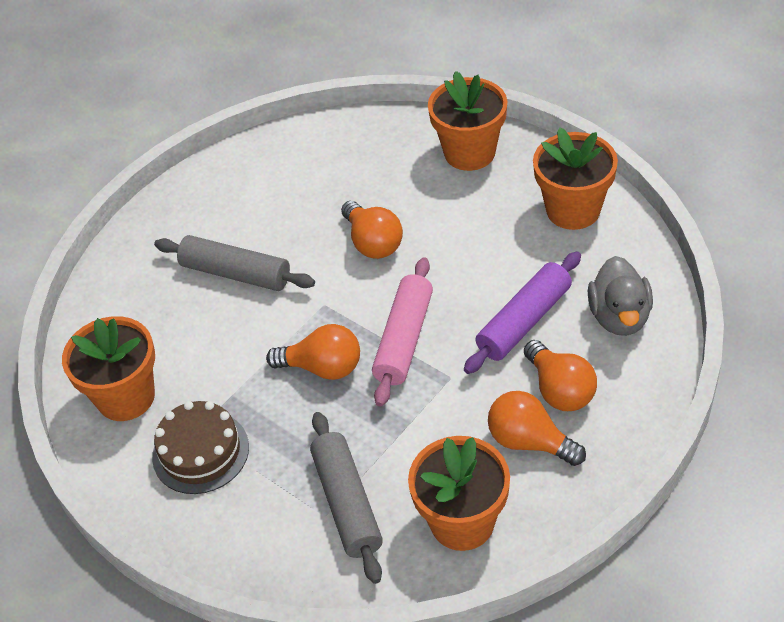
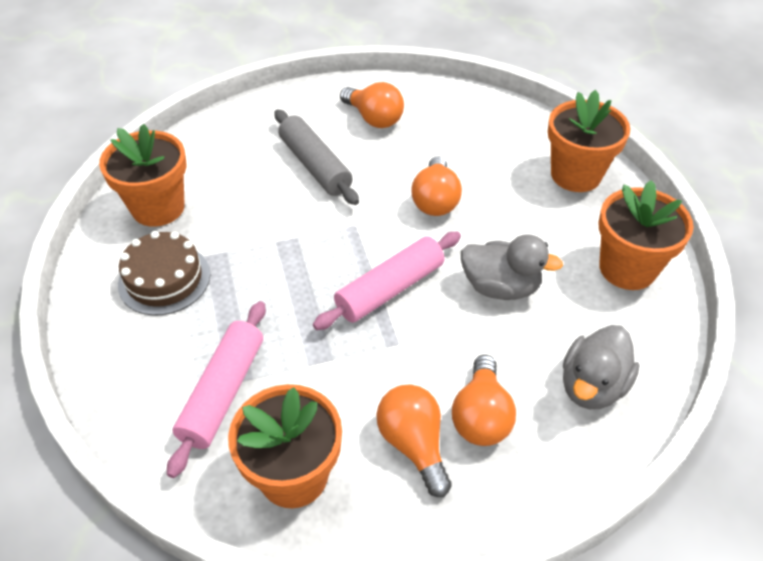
camera: 30 degrees right, 0 degrees up
(323, 367) = (308, 272): orange light bulb -> orange light bulb (374, 118)
(347, 503) = (223, 392): grey rolling pin -> pink rolling pin
(490, 283) = (500, 287): none -> grey duck
(524, 321) = (502, 336): purple rolling pin -> none

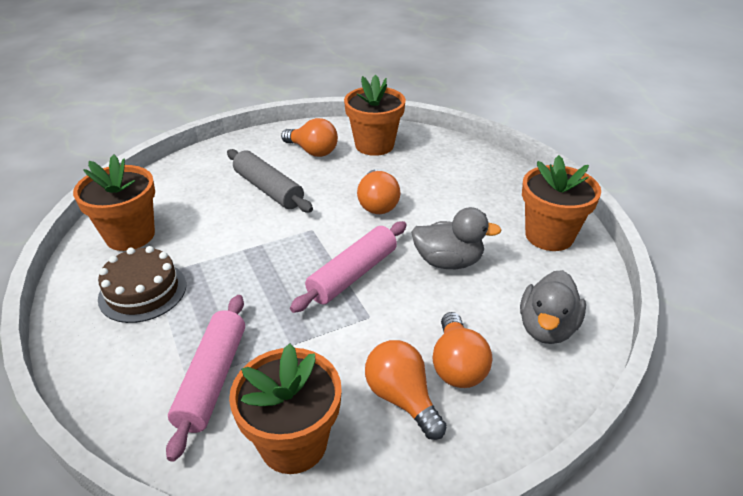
camera: 10 degrees left, 10 degrees down
(575, 175) = (488, 174): orange flower pot -> orange flower pot (374, 145)

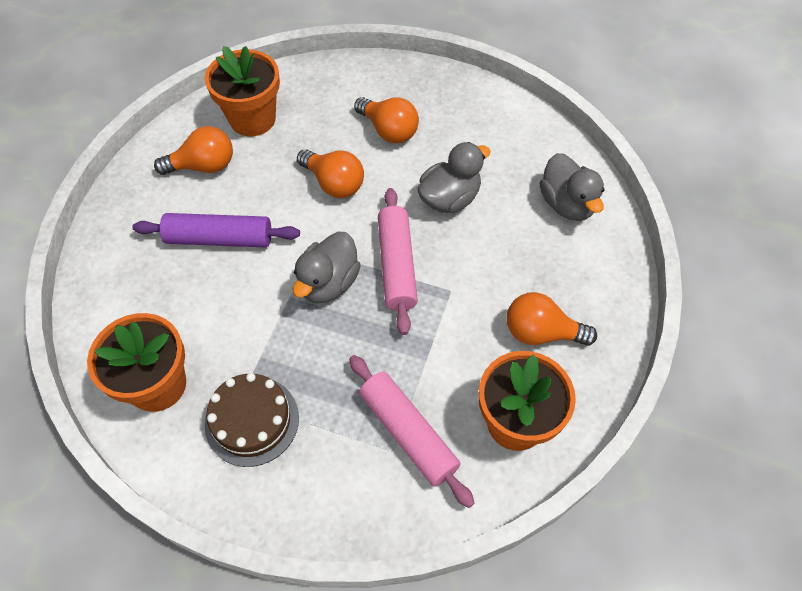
camera: 45 degrees left, 20 degrees up
(268, 189) = (219, 239): grey rolling pin -> purple rolling pin
(295, 253) = (328, 283): none -> grey duck
(457, 365) = (546, 279): orange light bulb -> orange light bulb (388, 130)
(549, 235) = (491, 120): orange flower pot -> none

